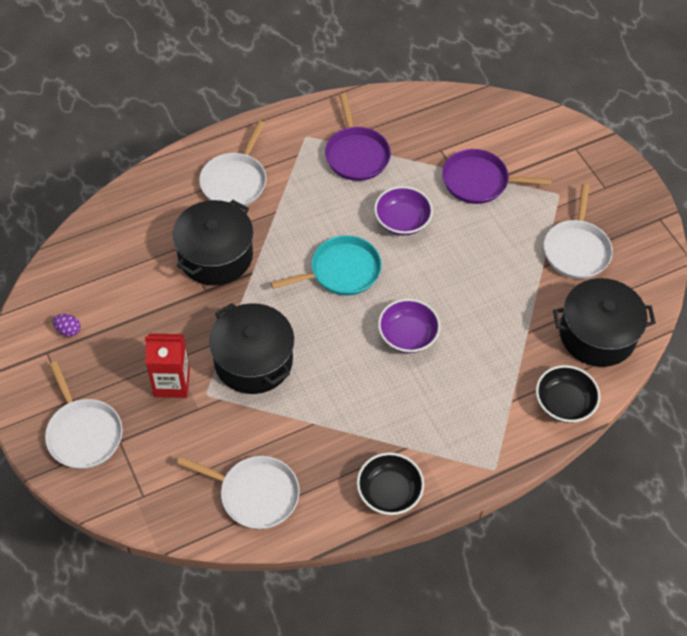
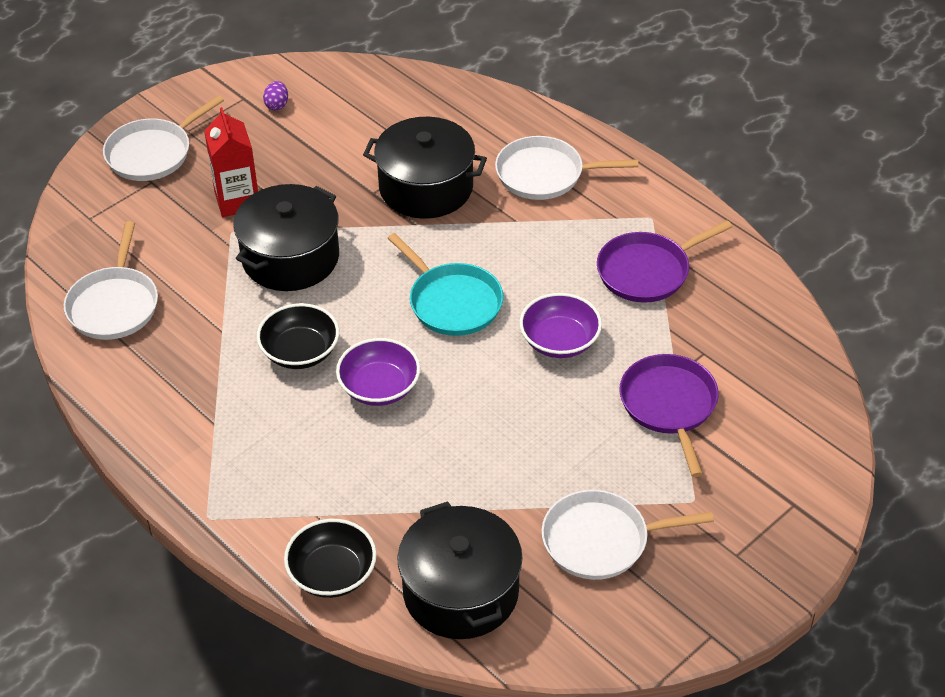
camera: 75 degrees right, 10 degrees down
(389, 492) = (147, 421): black bowl -> black bowl (300, 352)

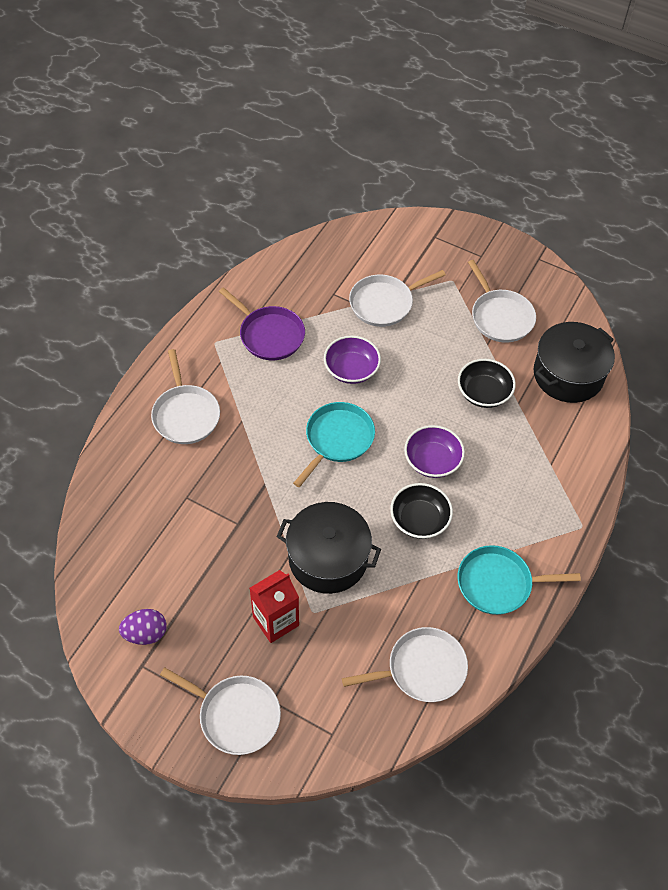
camera: 110 degrees left, 10 degrees up
(176, 403) = (498, 583): none -> turquoise pan
(277, 105) = (145, 633): purple egg -> purple egg, size x1.53
(332, 573) = (588, 442): black bowl -> black bowl (483, 393)
(426, 187) = (222, 488): black pot -> none
(669, 405) = (384, 303): purple pan -> white pan

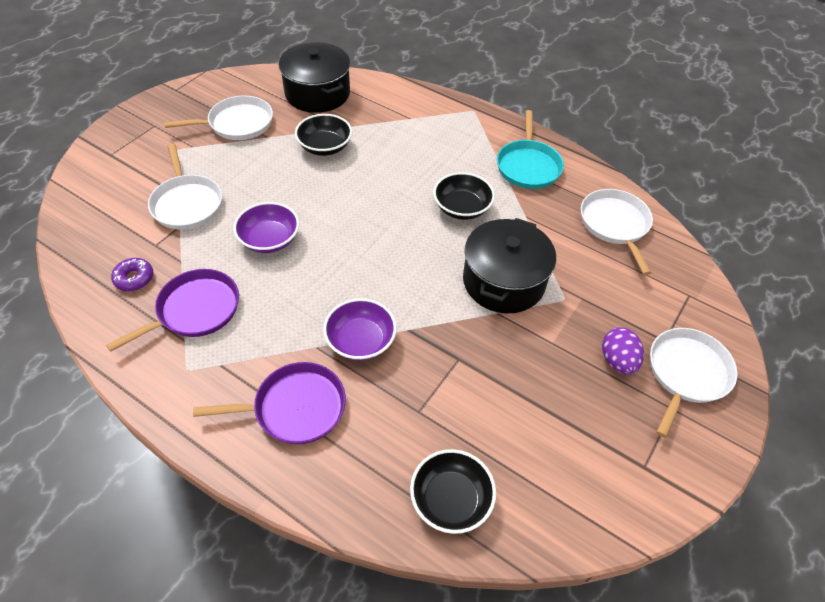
camera: 85 degrees left, 5 degrees down
(114, 522) = (450, 500): none -> black bowl
(145, 633) = (604, 462): purple egg -> purple egg (617, 361)
(185, 415) = (295, 408): white pan -> purple pan
(276, 621) = (577, 331): red carton -> none
(296, 290) = (134, 278): none -> purple donut
(337, 439) = (359, 260): turquoise pan -> none
(432, 461) = (396, 191): purple bowl -> purple bowl (360, 341)

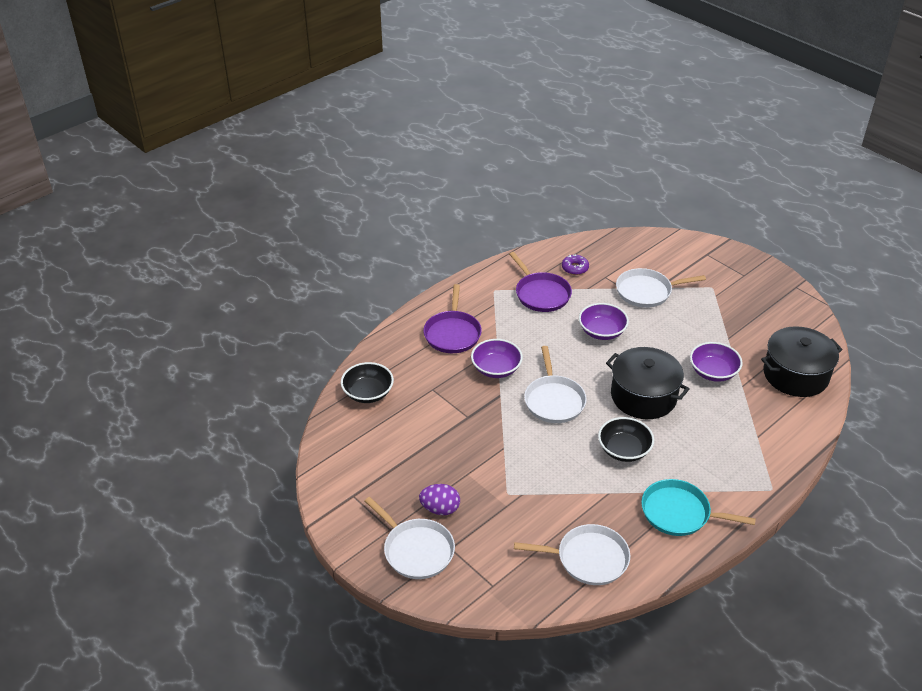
camera: 105 degrees right, 10 degrees down
(237, 123) = (747, 321): white pan -> white pan (554, 400)
(325, 147) = (713, 372): black bowl -> purple bowl
(503, 281) = (534, 459): black pot -> black pot (643, 396)

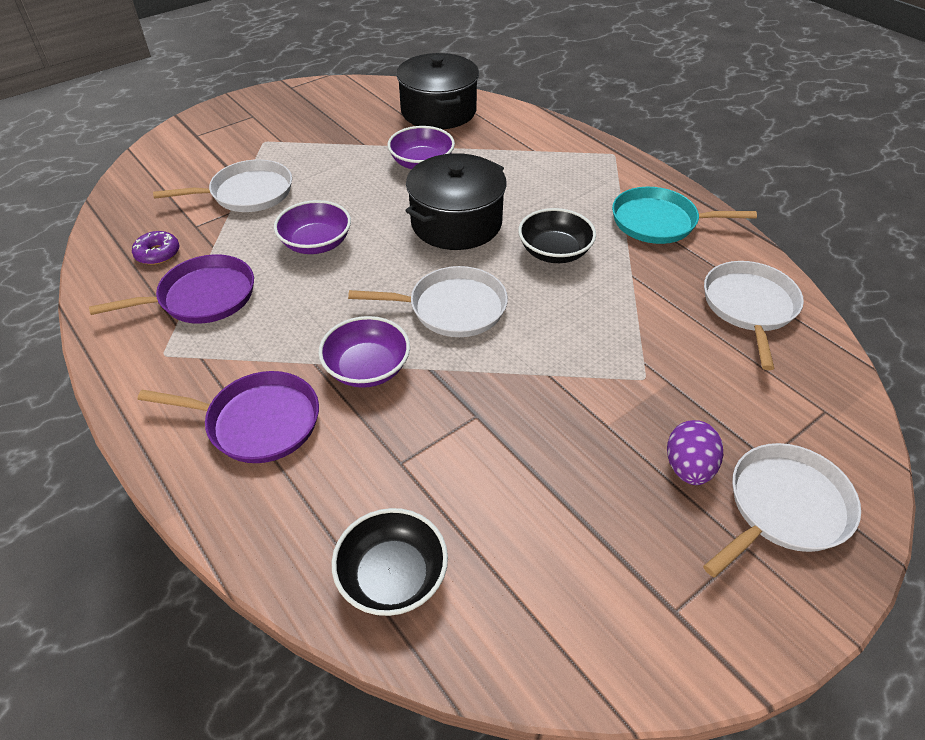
camera: 85 degrees left, 5 degrees up
(646, 292) = (247, 193): white pan -> white pan turned 105 degrees counterclockwise
(679, 513) = (658, 222): turquoise pan -> turquoise pan turned 75 degrees clockwise

